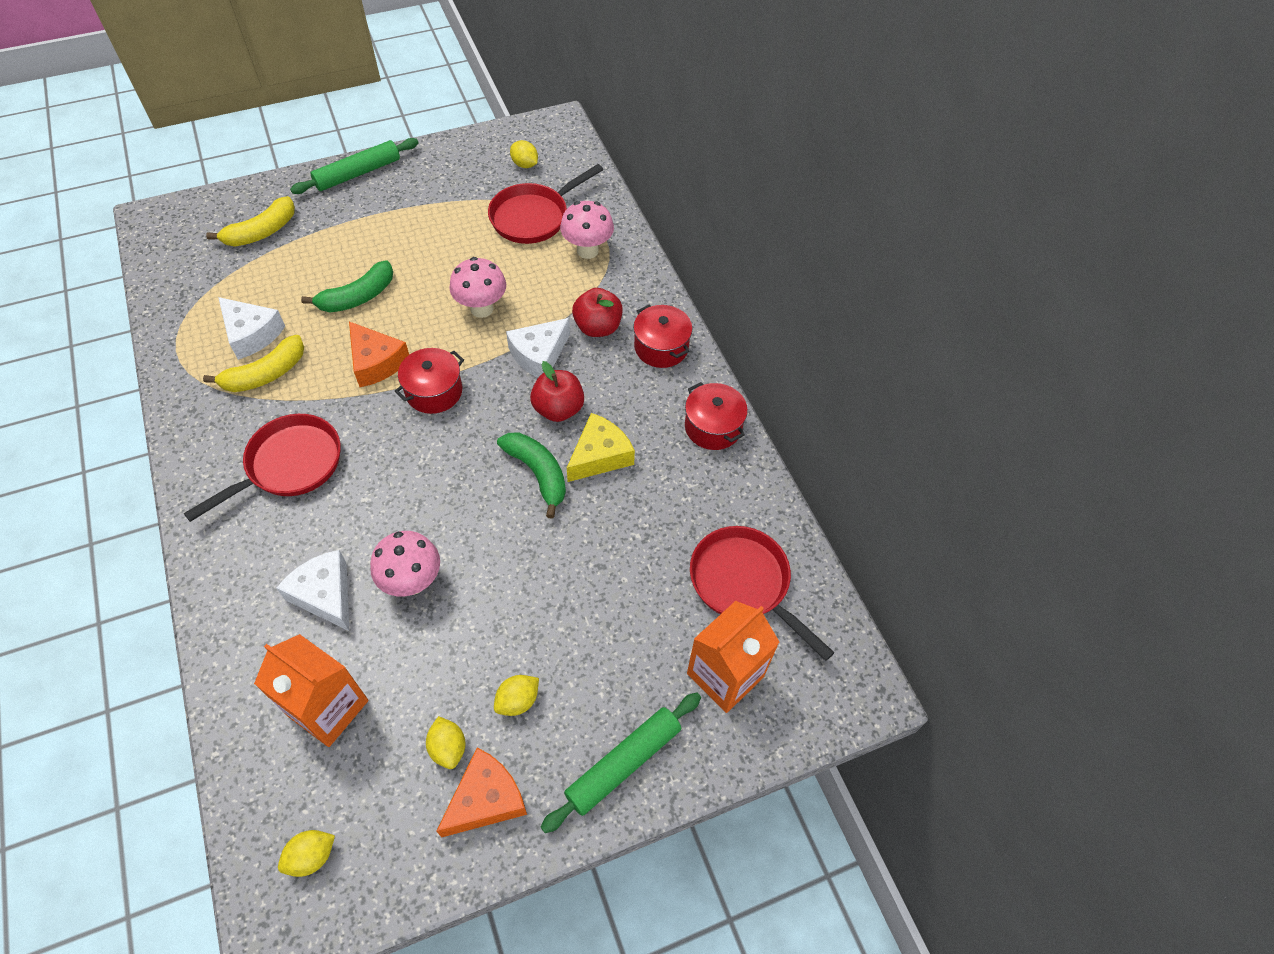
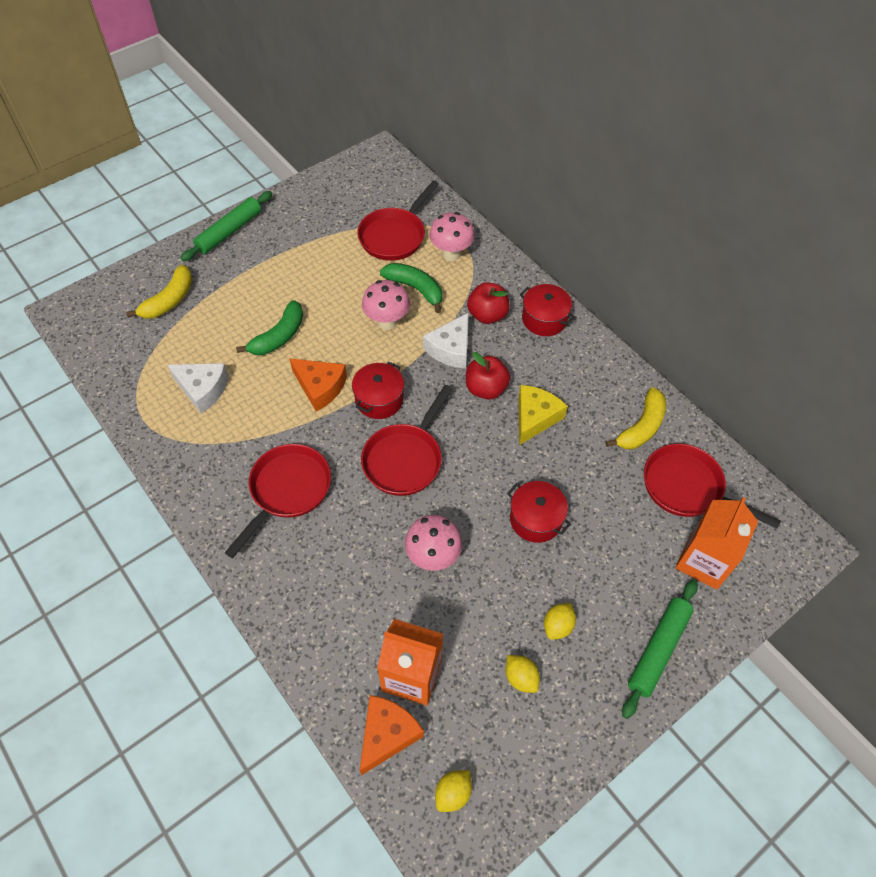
camera: 15 degrees left, 0 degrees up
(266, 374) = (231, 420): yellow banana -> yellow banana (641, 427)
(325, 595) = (367, 587): white cheese -> none
(432, 464) = (405, 459): none -> red pan
(486, 799) = (567, 708): orange cheese -> orange cheese (387, 734)
(525, 164) = (367, 193): yellow lemon -> none
(538, 473) = (493, 444): green banana -> green banana (415, 289)
(713, 427) = (611, 373): red pot -> red pot (535, 519)

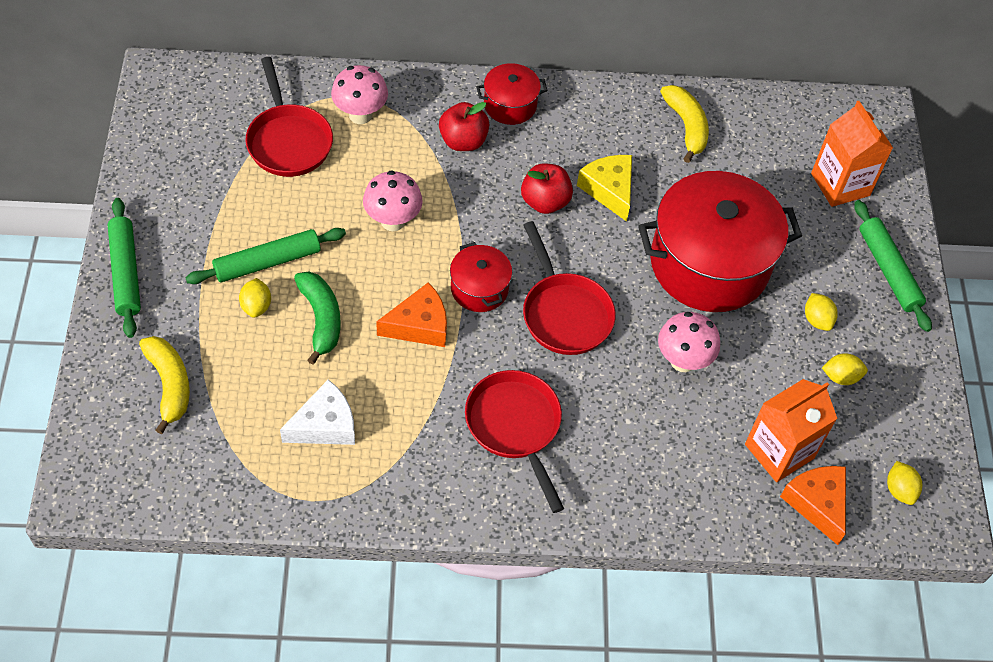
camera: 55 degrees left, 0 degrees up
(260, 301) = (256, 306): none -> yellow lemon
(296, 285) = (267, 262): none -> green rolling pin
(415, 289) = (374, 171): green banana -> none
(451, 349) = (475, 195): white cheese -> none
(535, 519) = (709, 263): red pot -> red pot, size x2.13
(687, 488) = (769, 143): red pan -> none

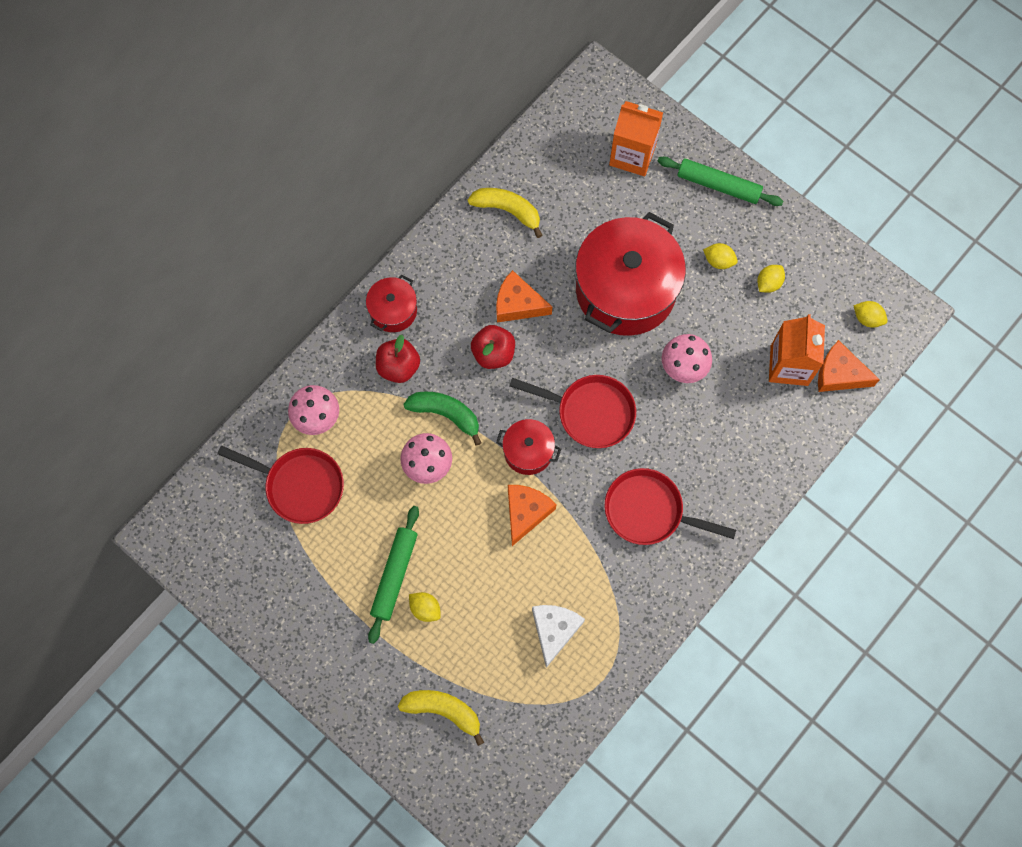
camera: 45 degrees left, 15 degrees up
(125, 272) = (325, 678): green rolling pin -> none
(321, 319) = (470, 573): green banana -> green banana (446, 414)
(609, 190) = (518, 304): yellow cheese -> orange cheese

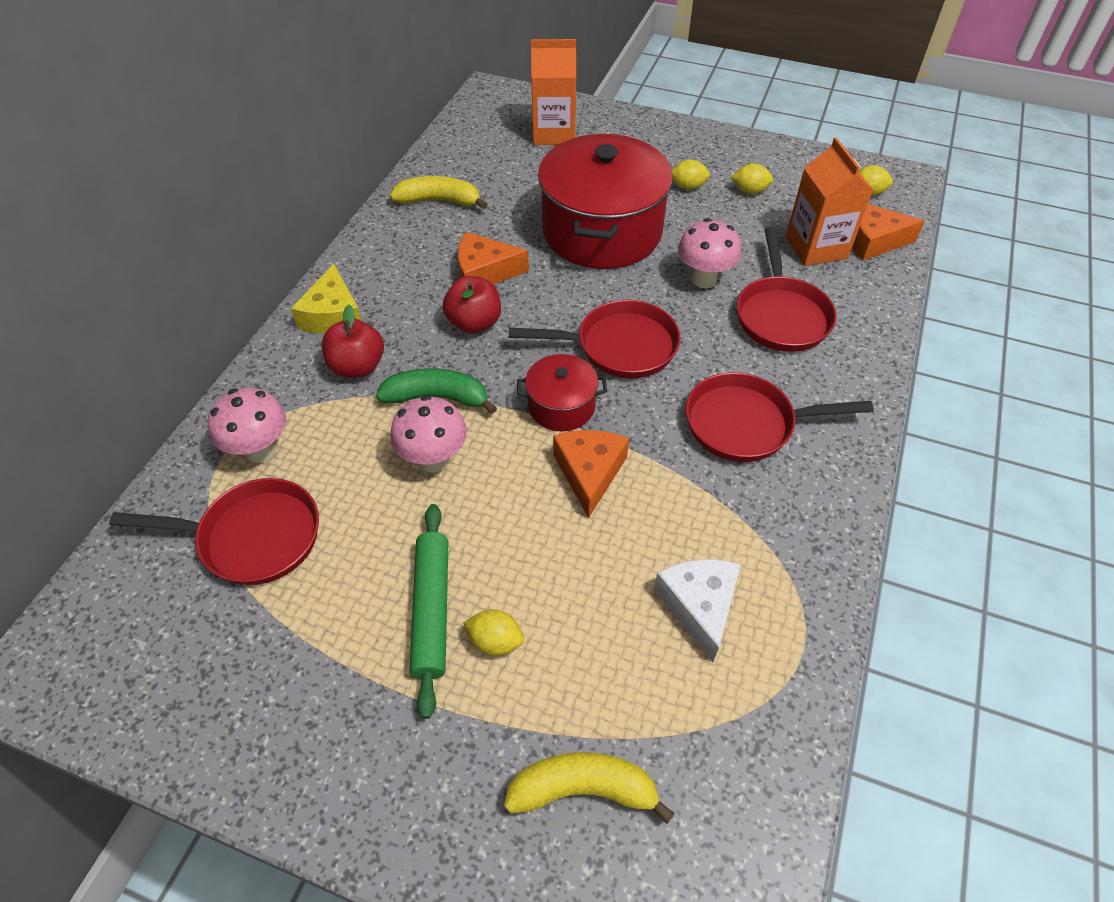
camera: 20 degrees left, 20 degrees down
(393, 310) = (333, 315): red pot -> yellow cheese
(718, 185) = (653, 135): green rolling pin -> none
(724, 424) = (781, 315): none -> red pan
(768, 283) = (749, 191): yellow lemon -> yellow lemon turned 75 degrees clockwise

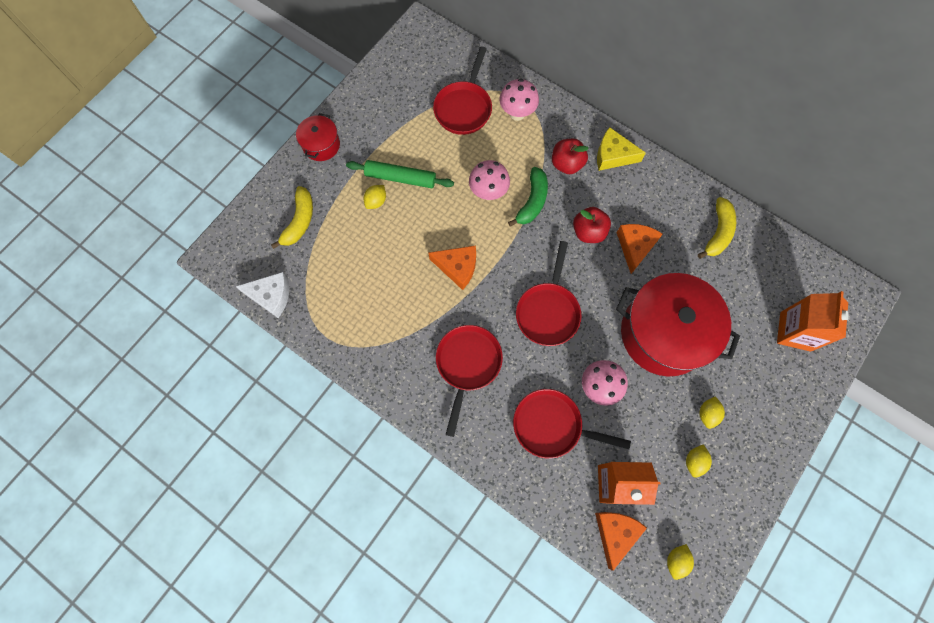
camera: 105 degrees right, 20 degrees up
(561, 406) = (508, 265): red pot -> red pot (321, 145)
(699, 606) = (363, 296): white cheese -> white cheese (271, 296)

